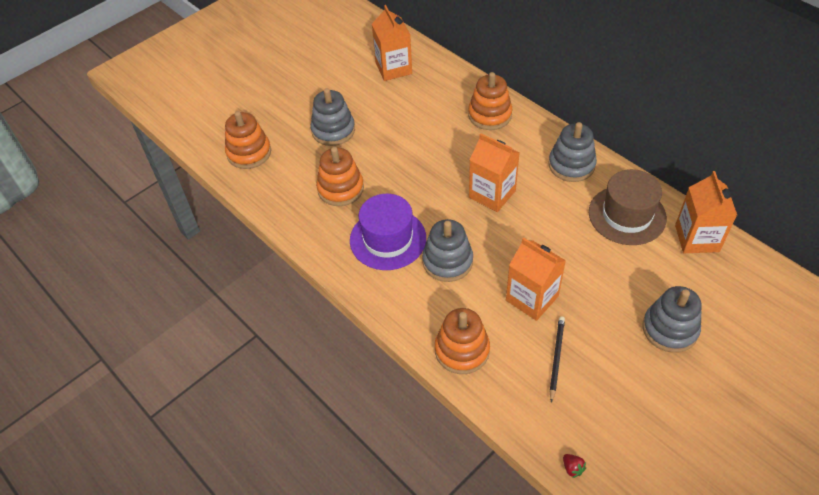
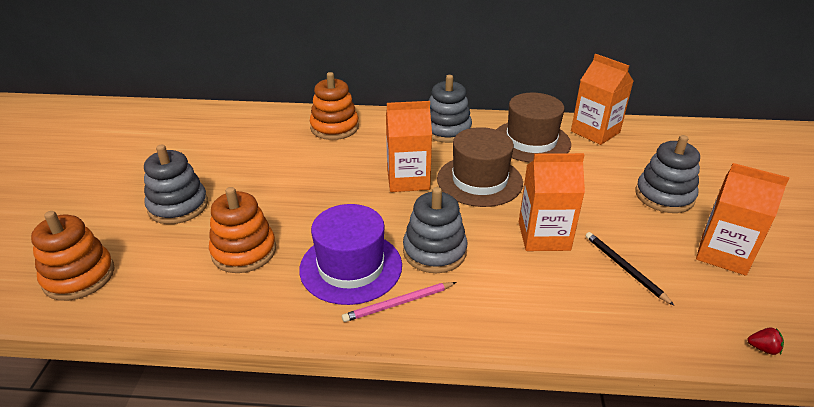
camera: 45 degrees left, 15 degrees down
(389, 281) = (399, 303): none -> pink pencil
(393, 68) = (196, 132): orange carton -> orange carton (723, 254)
(462, 350) = (545, 318): orange stacking toy -> none
(541, 226) = (479, 181): none -> brown hat

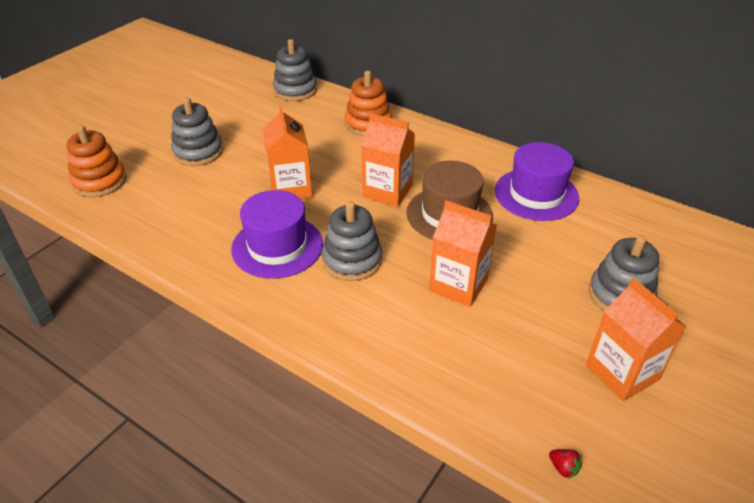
camera: 30 degrees right, 5 degrees up
(244, 251) = (213, 204): orange stacking toy -> none
(399, 303) = (287, 289): pink pencil -> none
(447, 130) = (464, 157): grey stacking toy -> grey stacking toy (295, 90)
(531, 141) = (536, 194): brown hat -> purple hat
(595, 132) = (615, 207): orange carton -> orange carton (290, 189)
(625, 269) = (504, 343): black pencil -> none

